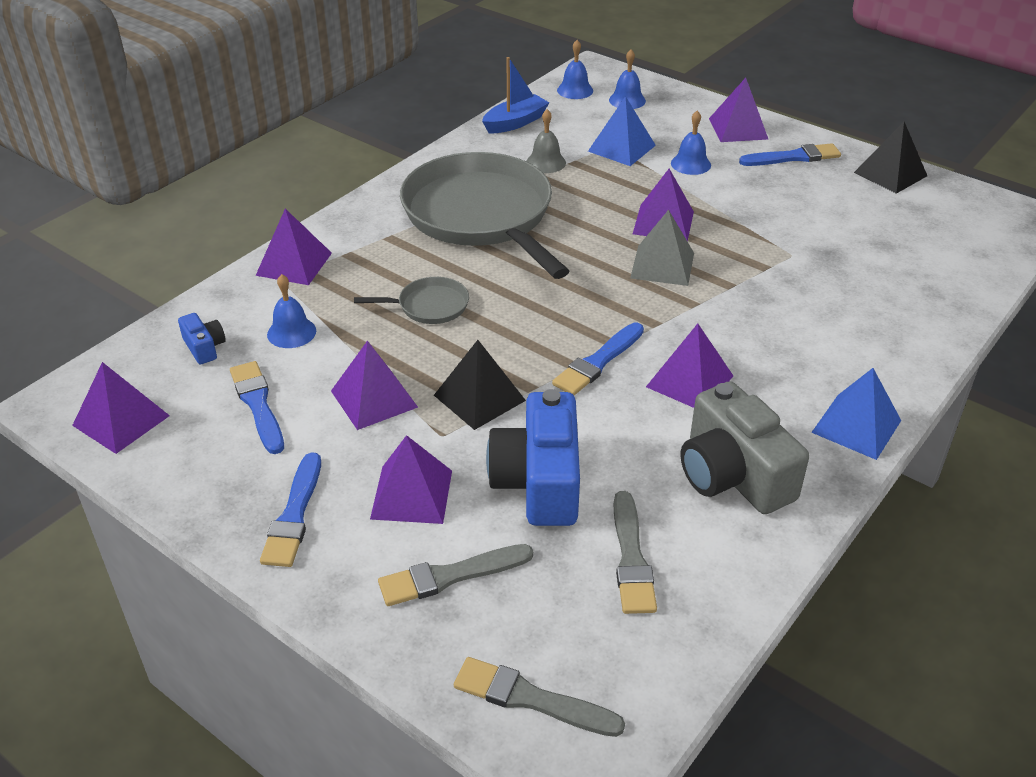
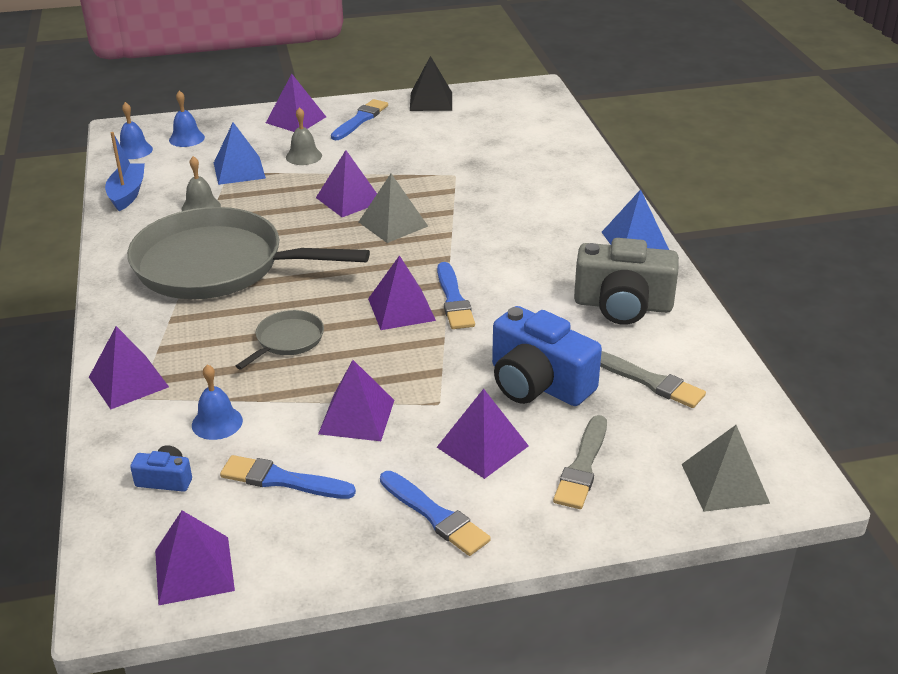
camera: 50 degrees left, 5 degrees down
(479, 397) = (421, 367): black pyramid -> none
(531, 699) = (725, 483): grey brush -> grey pyramid
(689, 381) = (520, 275): purple pyramid -> purple pyramid (401, 309)
(690, 164) = (303, 156): blue bell -> grey bell

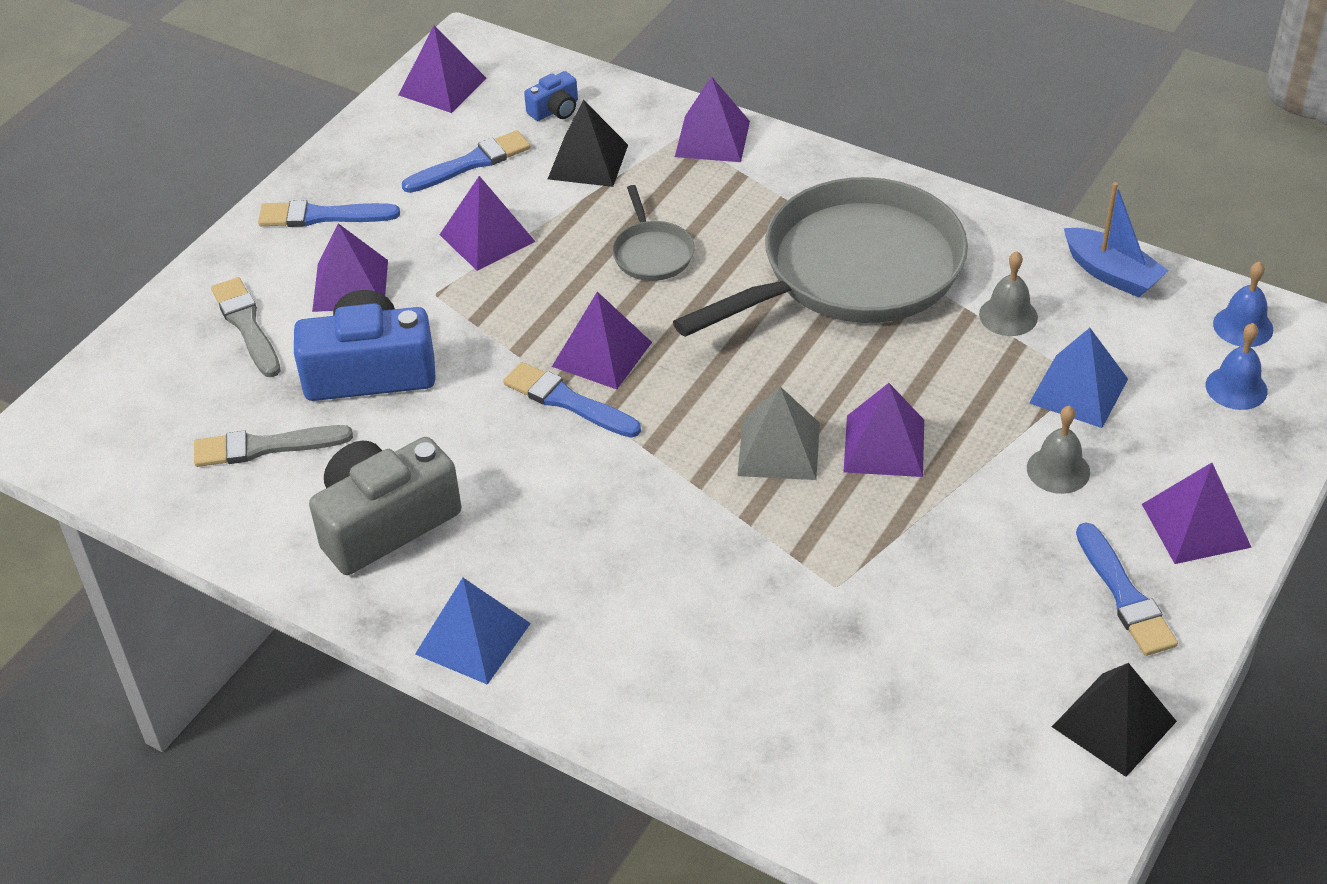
camera: 135 degrees right, 10 degrees up
(217, 422) = (588, 161): blue bell -> black pyramid
(725, 483) = (108, 392): grey pyramid -> none

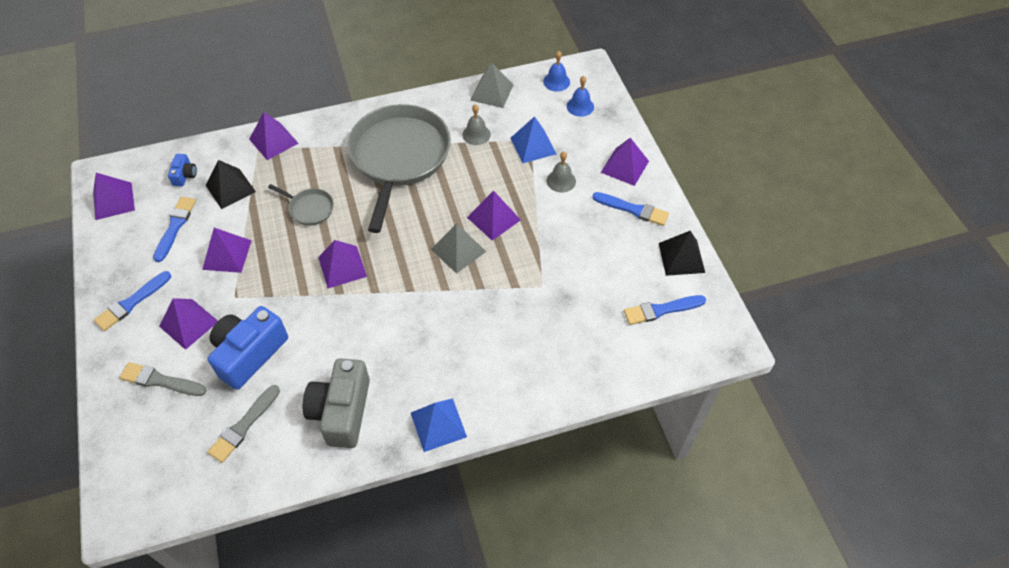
camera: 50 degrees left, 10 degrees up
(567, 401) = (353, 297): blue brush -> blue brush (661, 310)
(1111, 273) = (492, 92): blue boat -> grey pyramid

